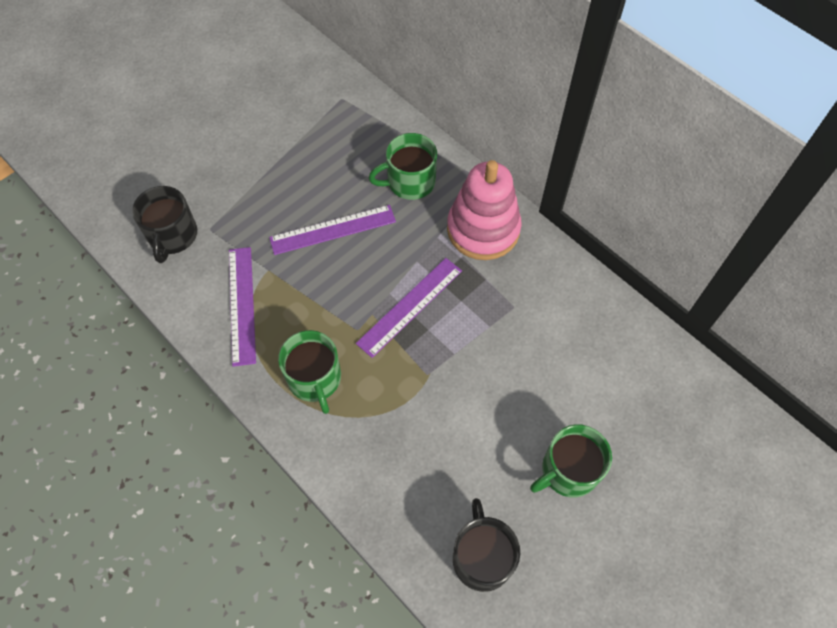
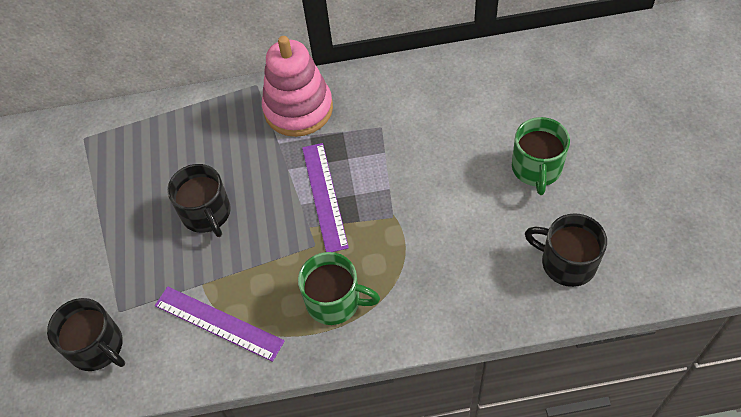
camera: 50 degrees left, 5 degrees down
(333, 230) = (206, 213): purple ruler -> black mug
(410, 182) = (211, 134): green mug -> none

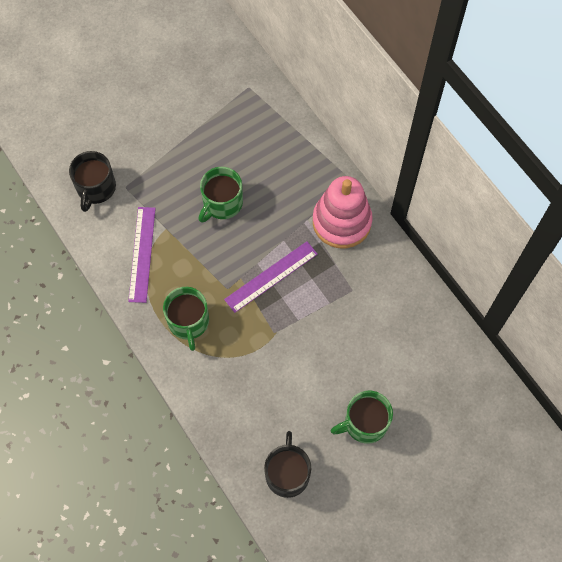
camera: 60 degrees right, 10 degrees up
(206, 213) = (222, 203): black mug -> green mug

